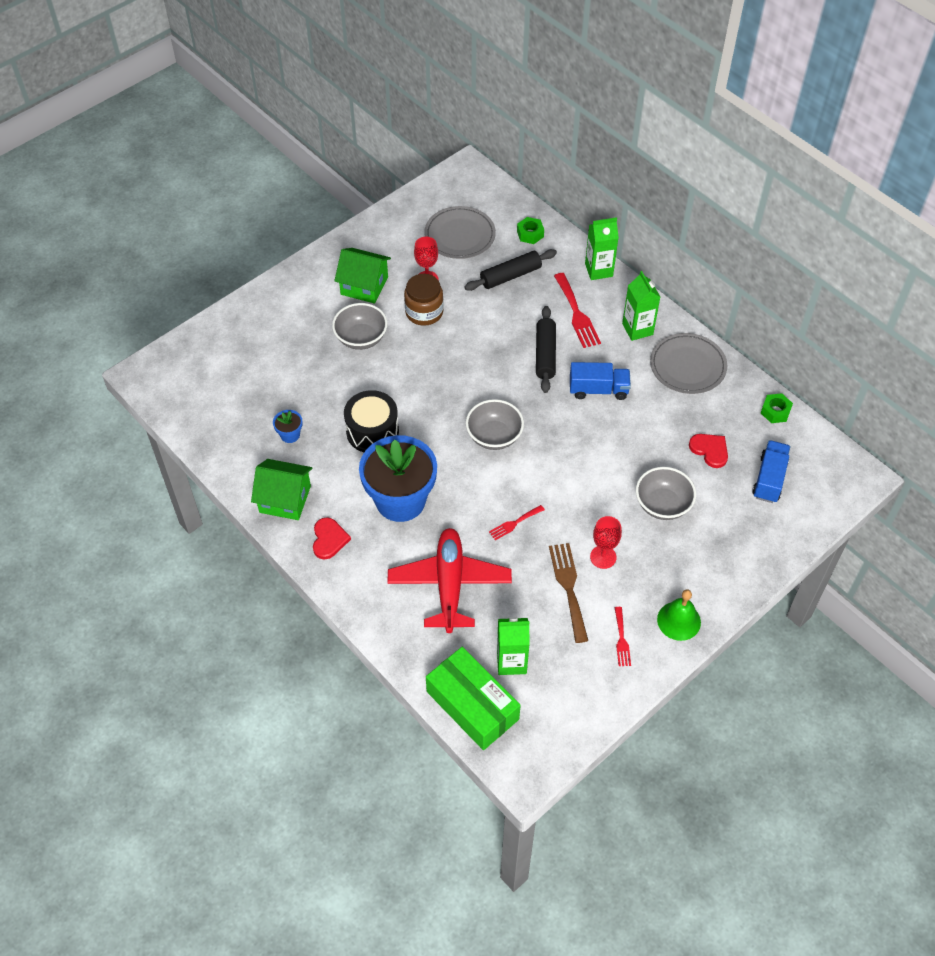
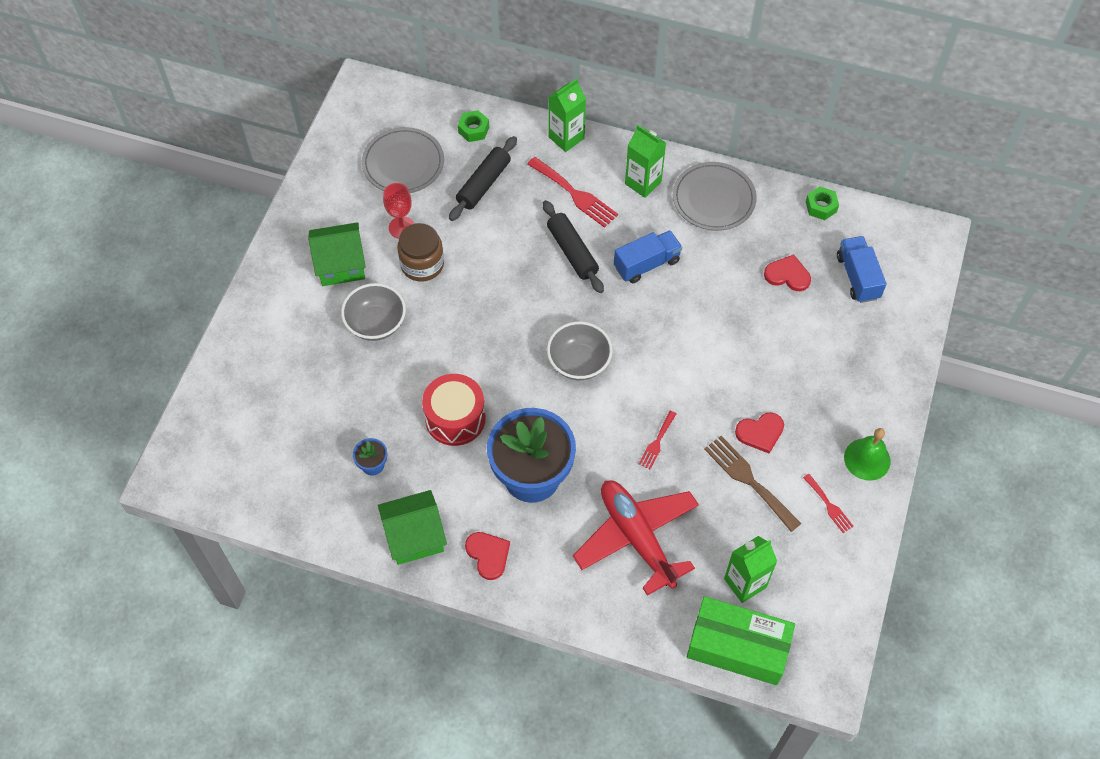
camera: 30 degrees left, 5 degrees up
(372, 431) = (455, 418): black drum -> red drum
(603, 557) = (760, 433): red goblet -> red heart
(662, 505) = (780, 352): grey bowl -> none

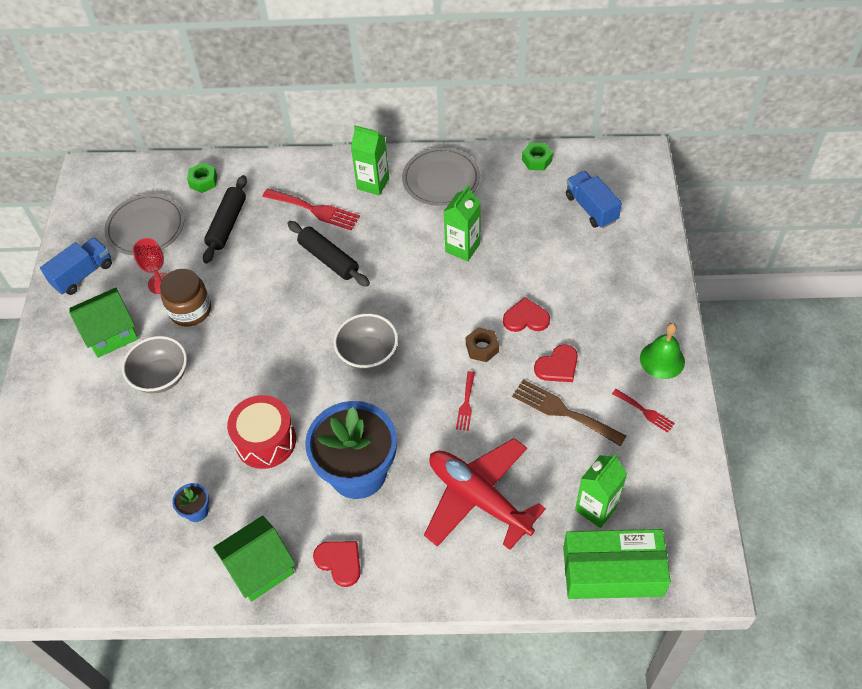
camera: 15 degrees left, 5 degrees down
(566, 138) = (291, 165): green carton -> green carton (462, 248)
(646, 264) = (400, 250): blue truck -> blue truck (83, 274)
(692, 391) = (482, 348): none -> brown nut
(787, 275) = (530, 224): red heart -> red heart (526, 318)

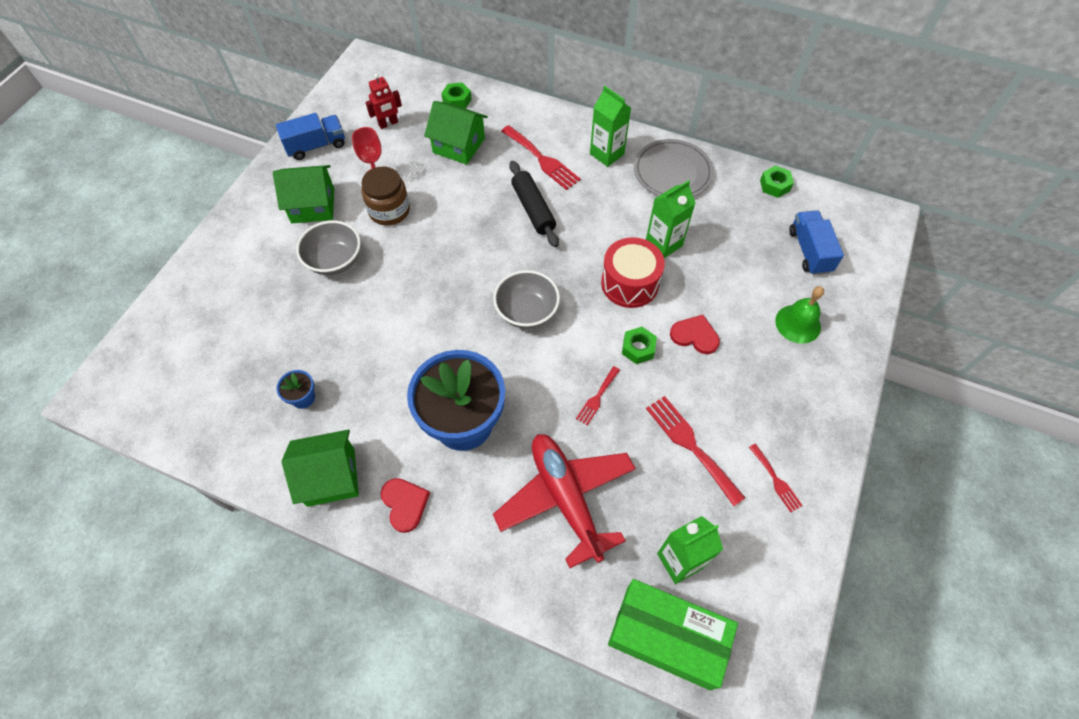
camera: 20 degrees right, 5 degrees up
(146, 227) = (388, 124): grey plate -> red robot
(227, 224) = (459, 145): black rolling pin -> green house
(265, 441) = (395, 357): red drum -> red drum (629, 283)
(482, 348) = (638, 348): brown nut -> green nut
(557, 366) = (705, 396): red heart -> none
(563, 412) = (690, 445): brown fork -> red fork
(662, 360) = (817, 433): green bell -> green bell (798, 323)

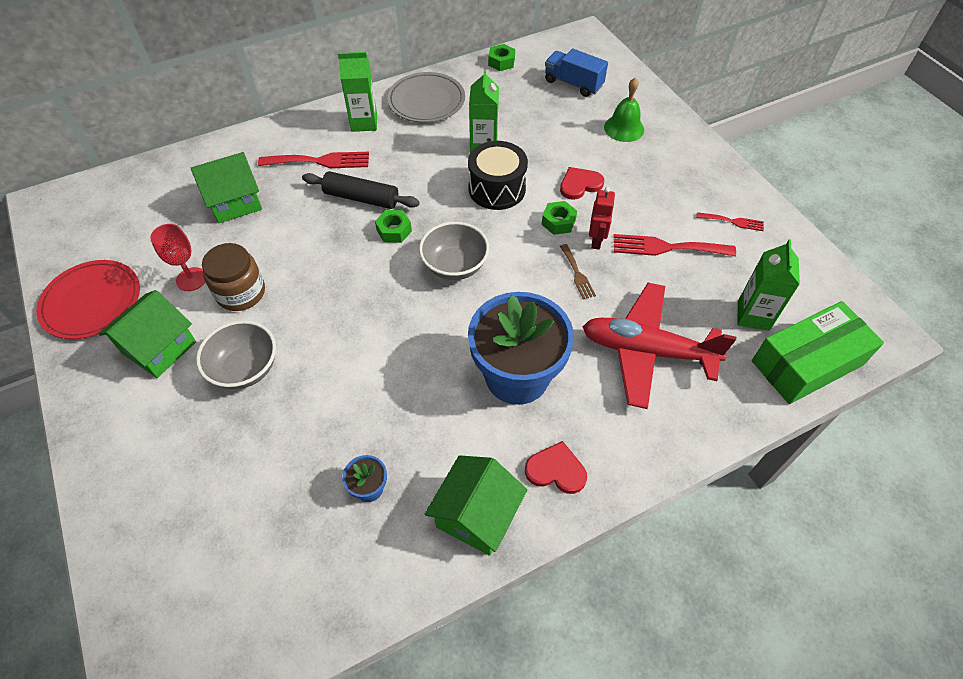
camera: 50 degrees left, 5 degrees down
(316, 146) = (92, 302): blue truck -> red plate
(388, 124) = (143, 233): red robot -> red robot (596, 240)
(457, 100) = (185, 172): green nut -> green nut (394, 230)
(597, 397) = (577, 274): red fork -> brown fork
(629, 283) = (497, 189): red drum -> black drum

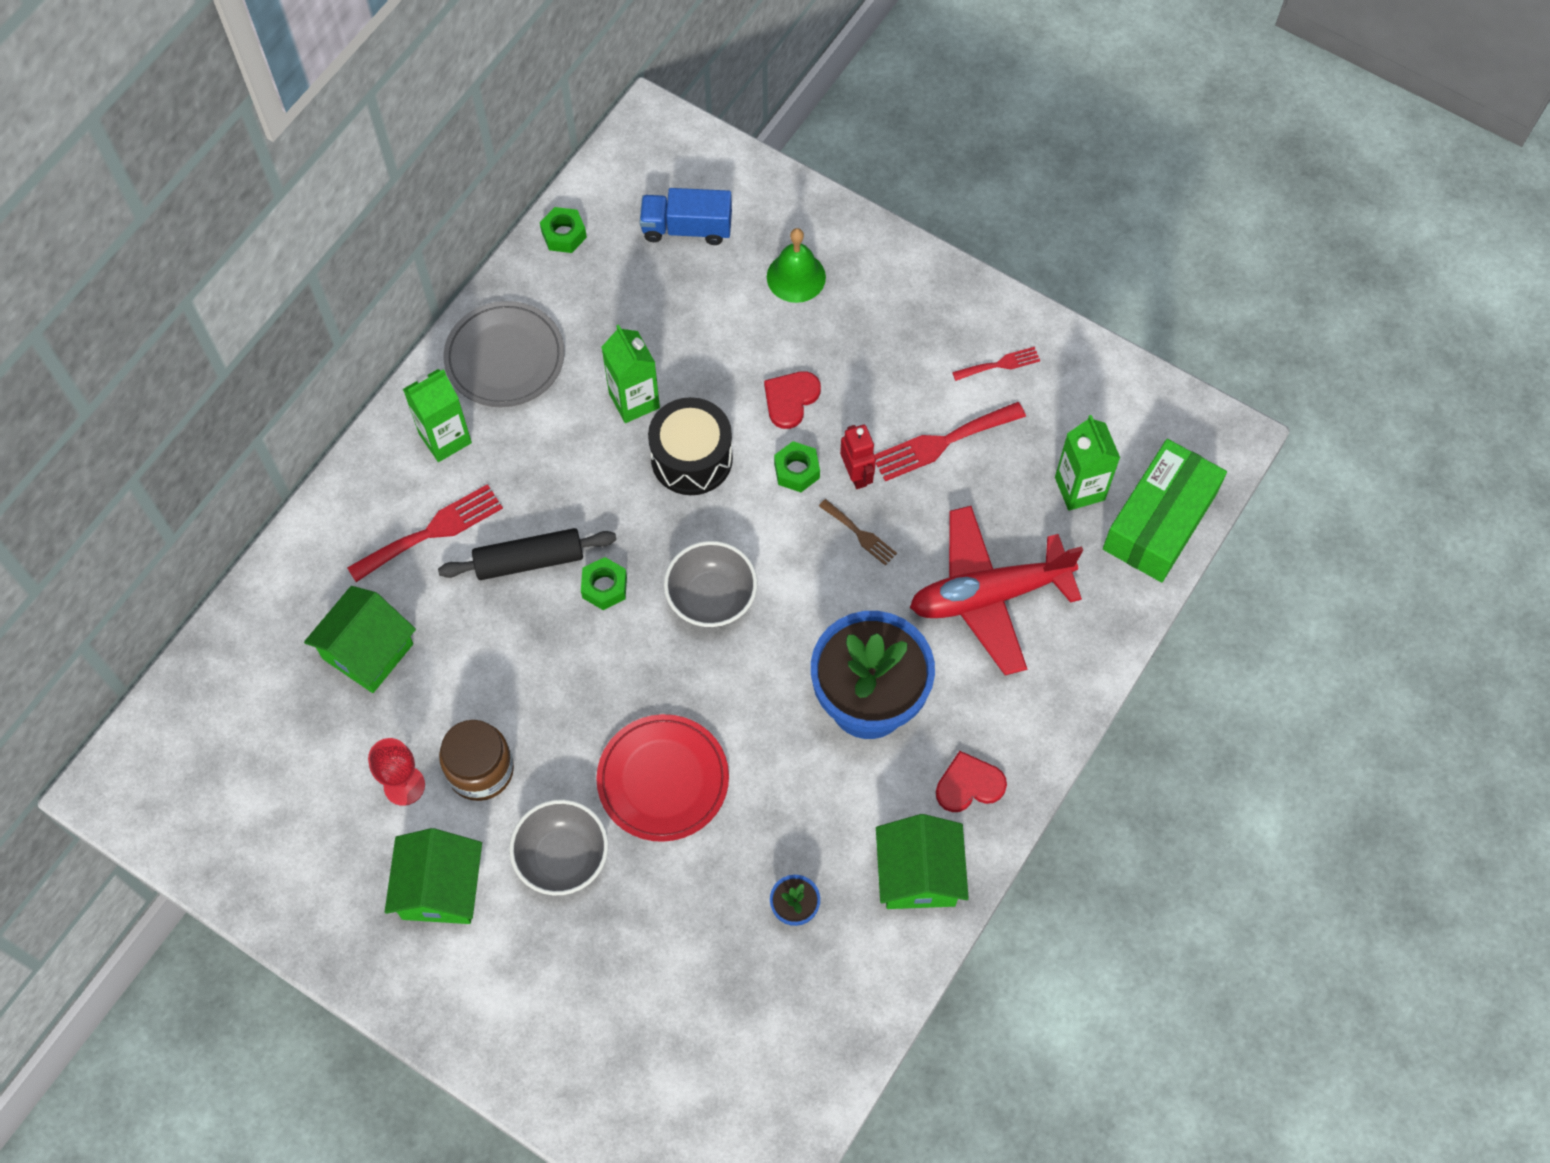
camera: 30 degrees left, 10 degrees up
(92, 302) = (306, 880): red plate -> red plate (663, 780)

